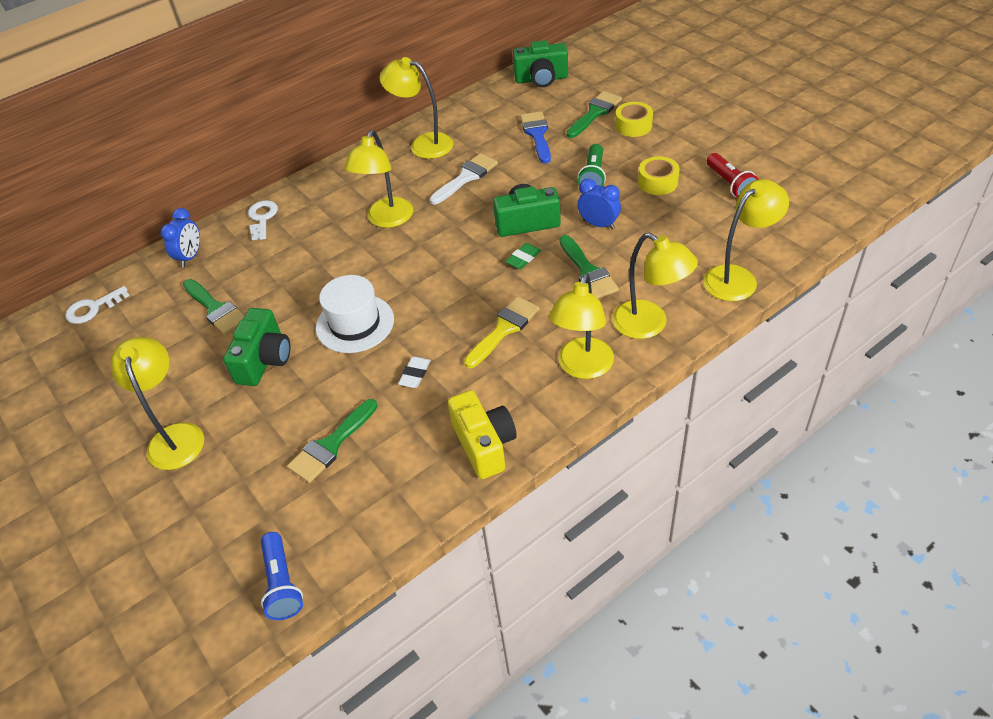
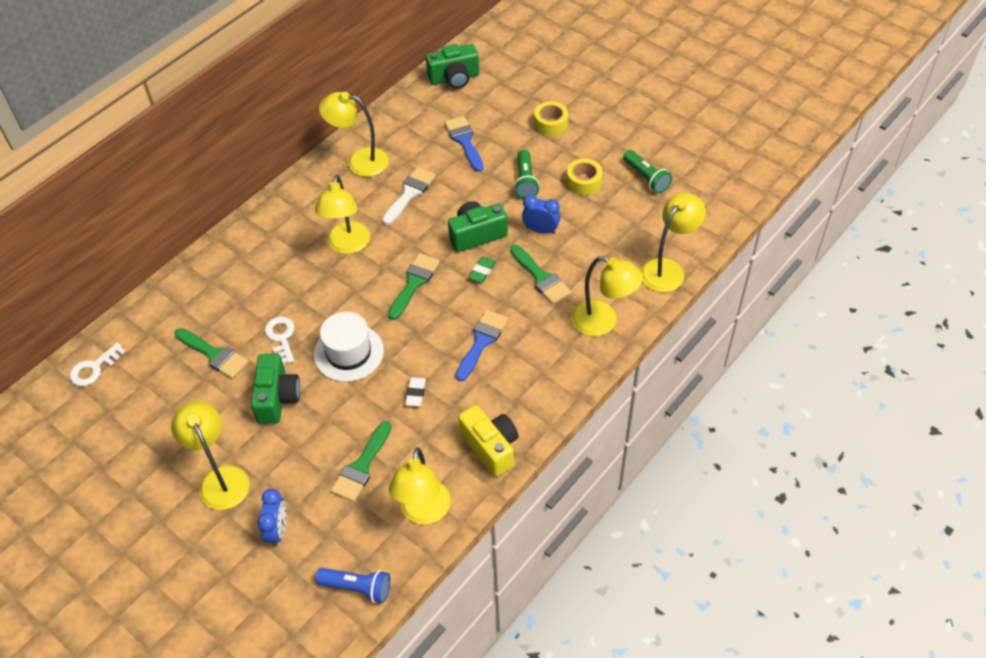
camera: 15 degrees left, 5 degrees up
(190, 257) = (170, 304): blue clock -> blue clock (277, 530)
(262, 218) = (227, 256): white key -> white key (281, 337)
(282, 584) = (357, 588): blue flashlight -> blue flashlight turned 45 degrees counterclockwise
(504, 329) = (482, 341): yellow brush -> blue brush
(582, 368) = (556, 368): yellow lamp -> yellow lamp (423, 512)
(595, 113) = (513, 112): green brush -> green brush (414, 283)
(730, 184) = (646, 178): red flashlight -> green flashlight

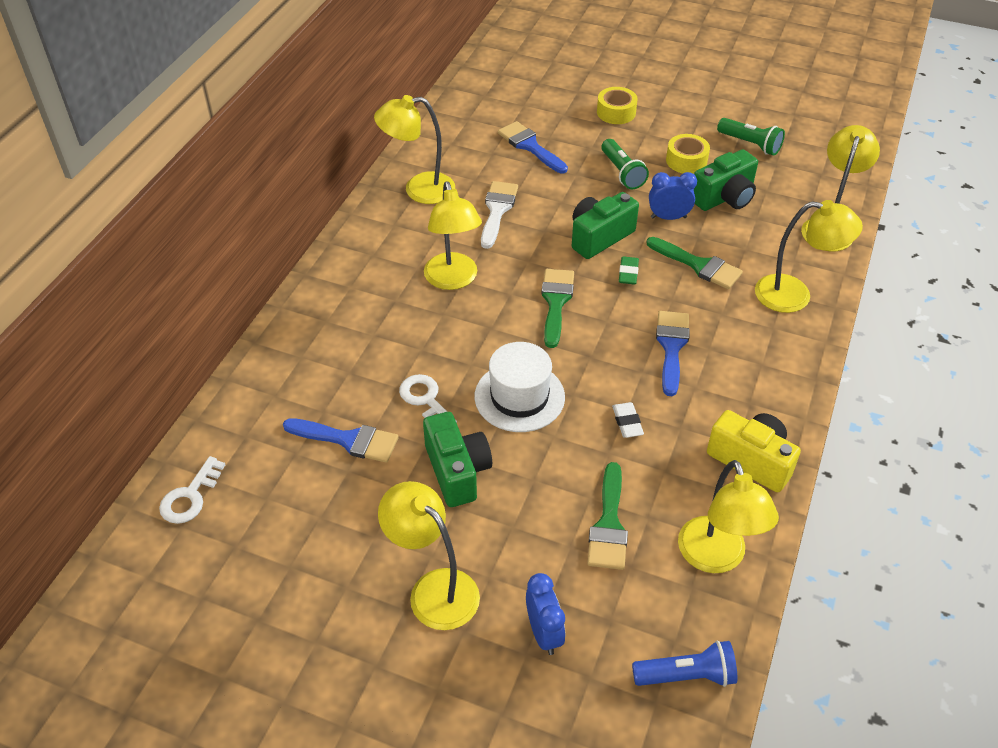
camera: 20 degrees left, 5 degrees down
(214, 354) = (348, 440): green brush -> blue brush
(454, 78) = (483, 88): green camera -> green camera (724, 198)

